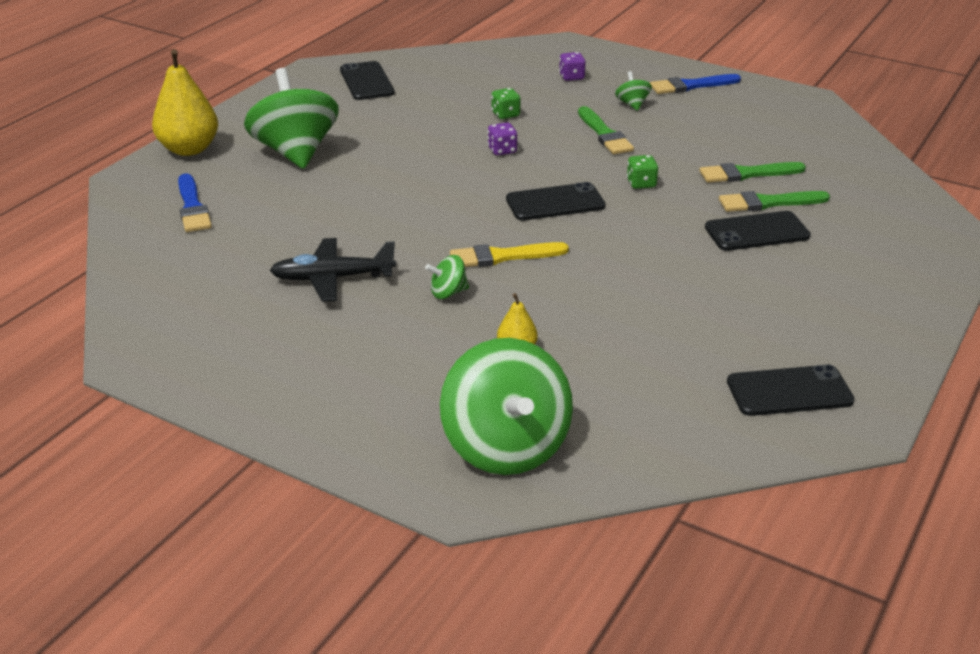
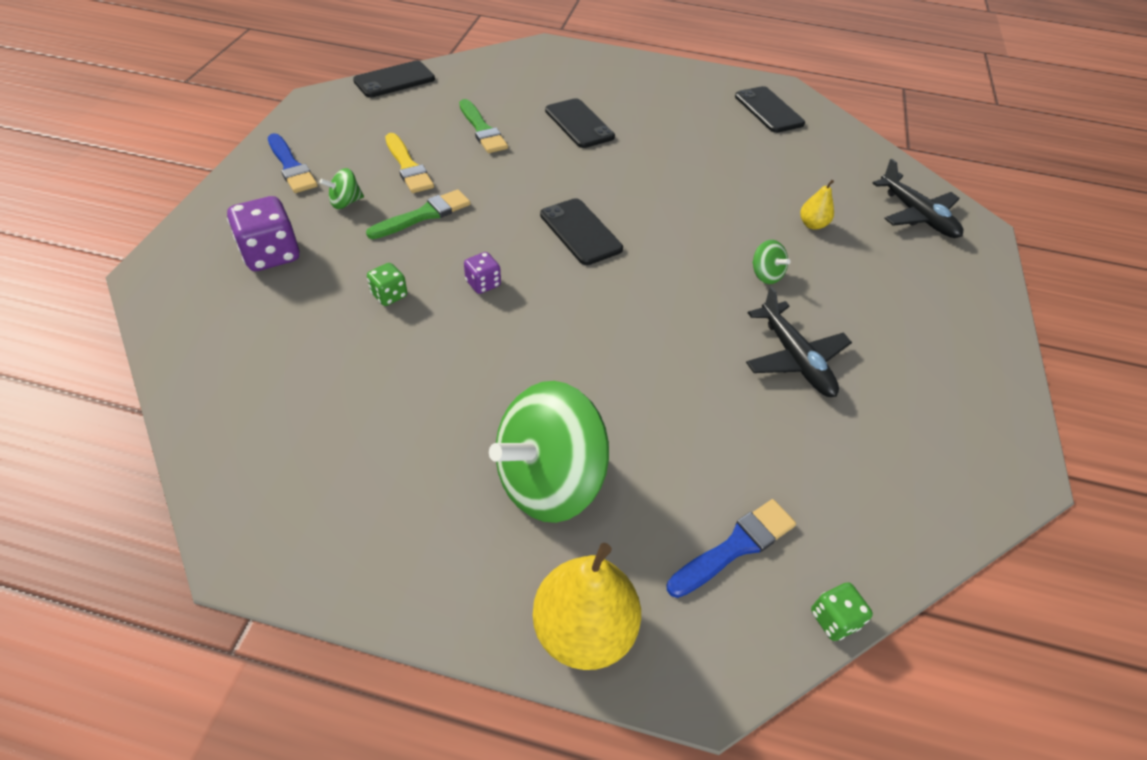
camera: 110 degrees left, 15 degrees up
(366, 81) = (298, 463): black phone -> black phone (394, 80)
(503, 256) = (690, 251): yellow brush -> yellow brush (408, 166)
(506, 447) = (916, 215): green spinning top -> black plane
(571, 77) = (271, 254): purple dice -> purple dice, size x1.82
(641, 184) = (522, 184): green dice -> green dice (834, 619)
(768, 203) = (529, 119): green brush -> none

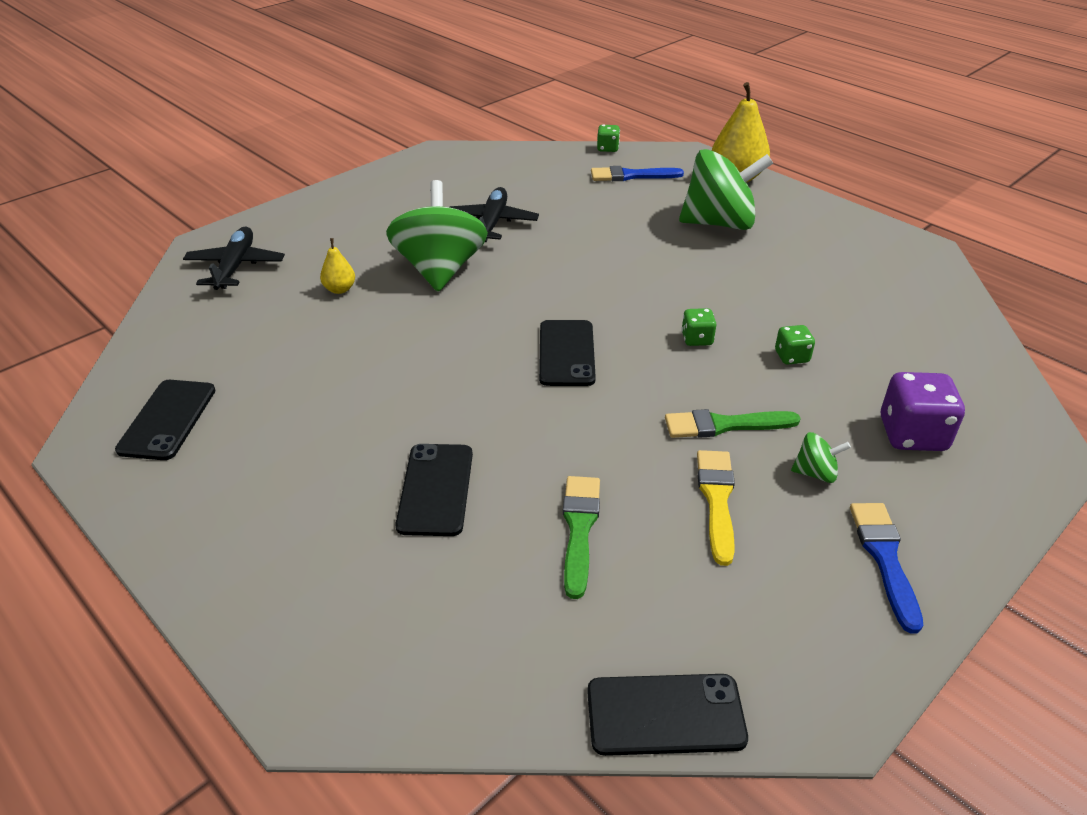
camera: 145 degrees left, 10 degrees down
(483, 284) = (697, 339): purple dice -> green dice
(765, 275) = (440, 270): green spinning top -> green spinning top, size x2.37

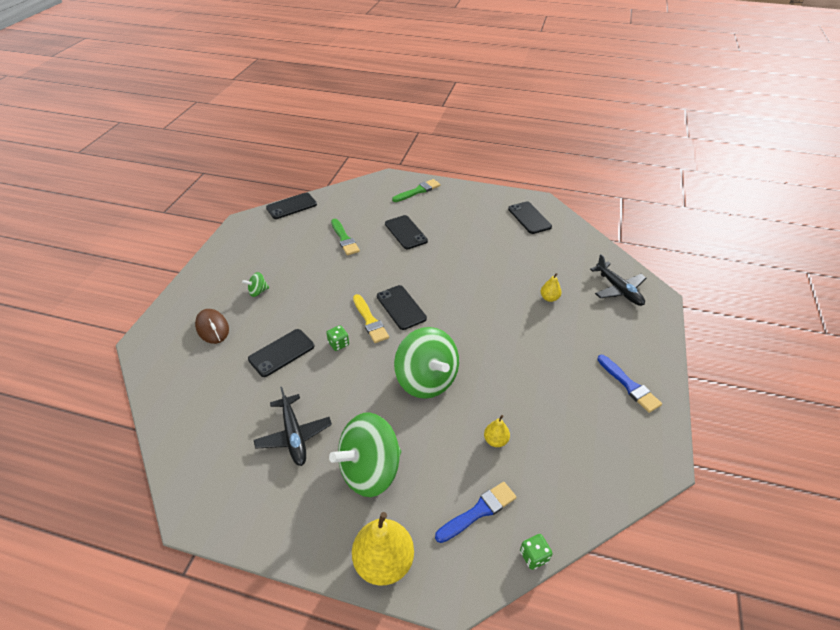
camera: 150 degrees right, 5 degrees up
(440, 270) = (515, 333): green spinning top -> green spinning top (426, 380)
(492, 223) = (527, 389): black plane -> black plane (294, 435)
(571, 203) = (495, 440): none -> yellow pear
(717, 500) = (297, 266): yellow brush -> yellow brush (370, 321)
(725, 425) = (305, 299): green brush -> green brush (418, 191)
(791, 357) = (281, 353): green dice -> black phone
(885, 559) = (226, 268): blue brush -> blue brush (629, 385)
(912, 435) = (212, 328): purple dice -> brown mouse

